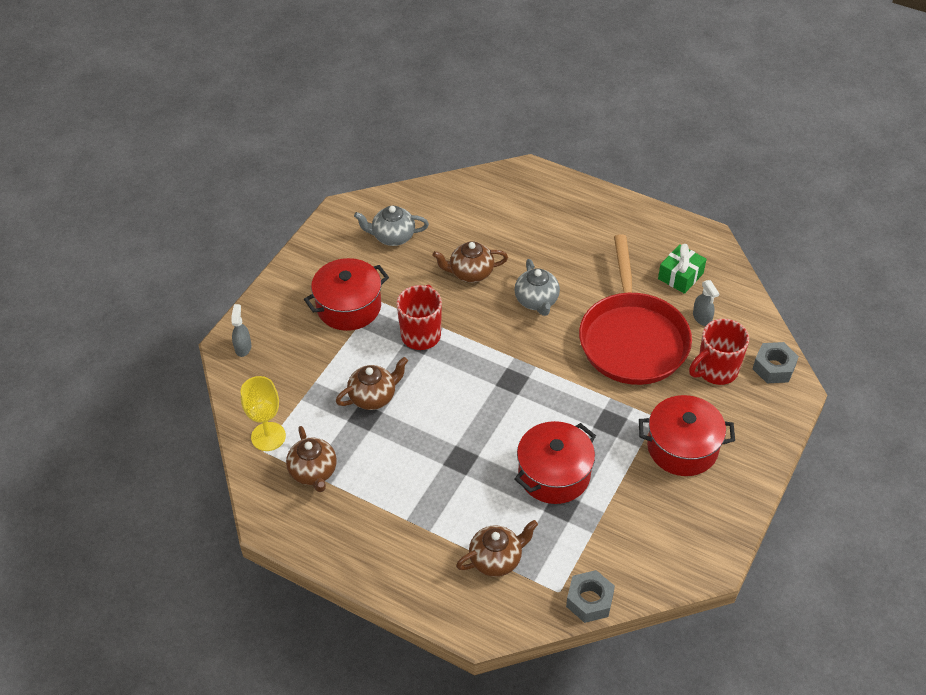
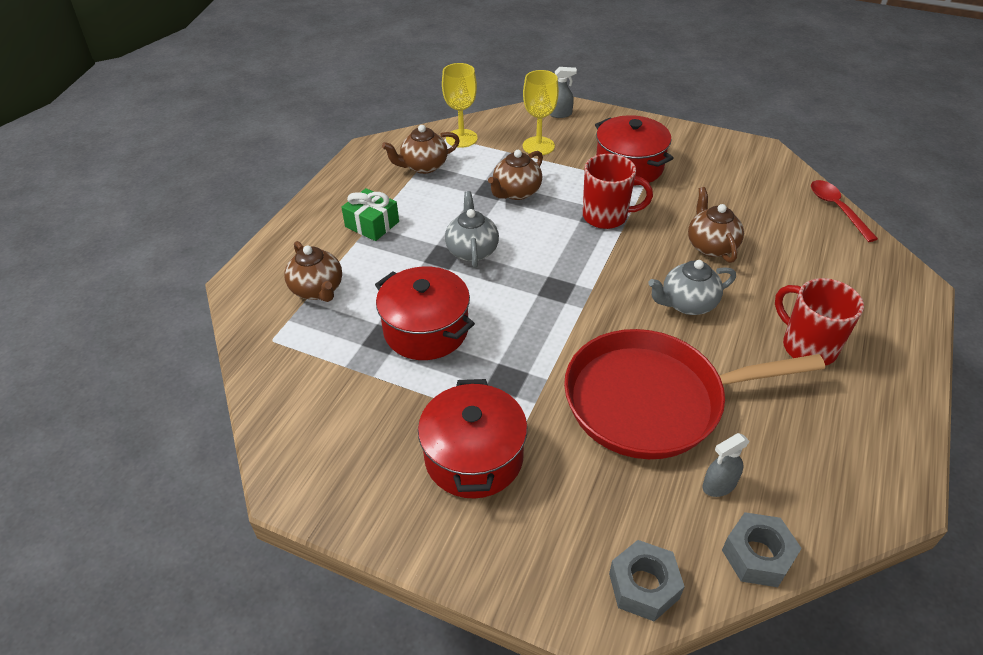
camera: 85 degrees right, 5 degrees down
(298, 372) = (538, 146): none -> yellow goblet
(373, 397) = (516, 192): brown teapot -> brown teapot turned 75 degrees clockwise
(393, 237) = (740, 185): grey teapot -> grey teapot (472, 251)
(434, 187) = (836, 209): none -> red spoon
(589, 600) = (256, 366): grey nut -> grey nut (757, 555)
(680, 276) = (795, 458): green gift -> green gift (372, 224)
(716, 370) = (619, 501): red mug -> red mug (807, 347)

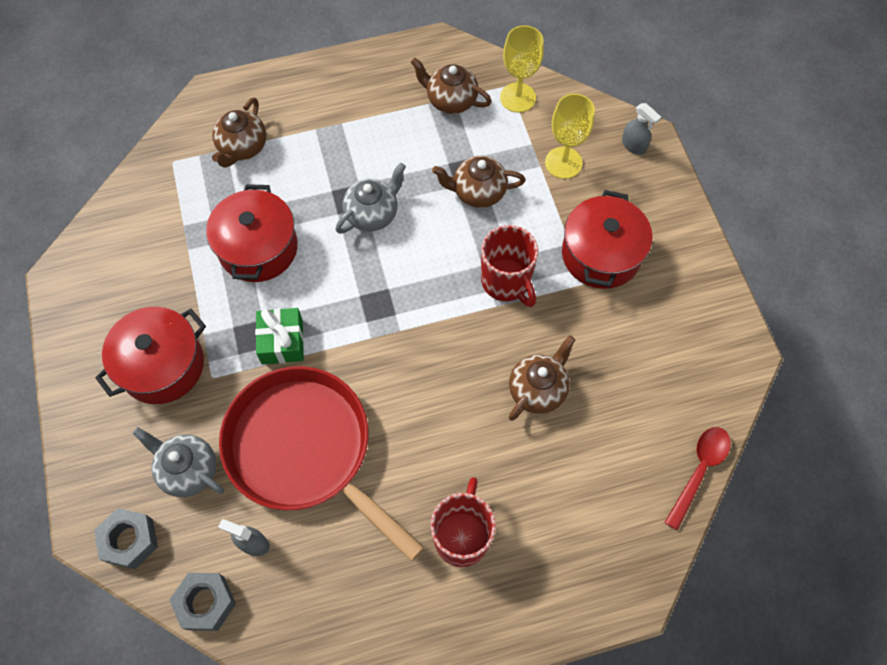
camera: 50 degrees right, 20 degrees up
(372, 224) = (344, 123): green gift -> green gift (282, 342)
(687, 304) = (440, 413): grey teapot -> grey teapot (188, 470)

